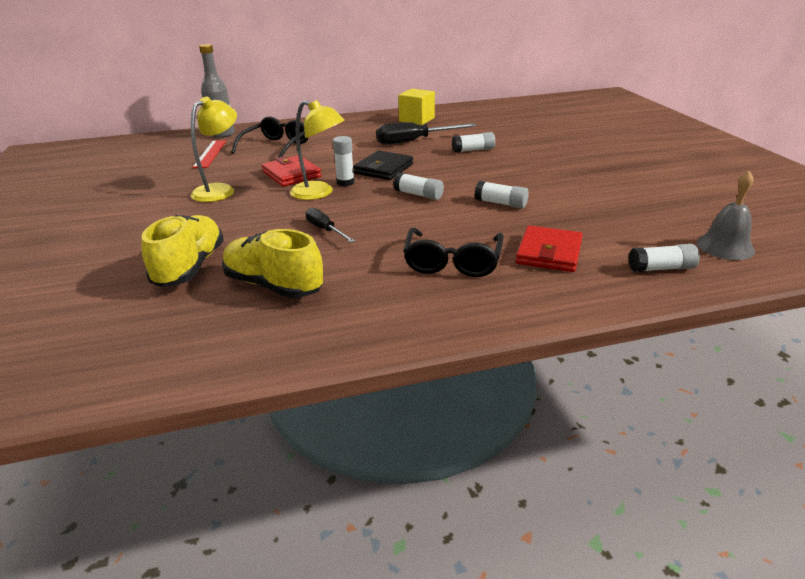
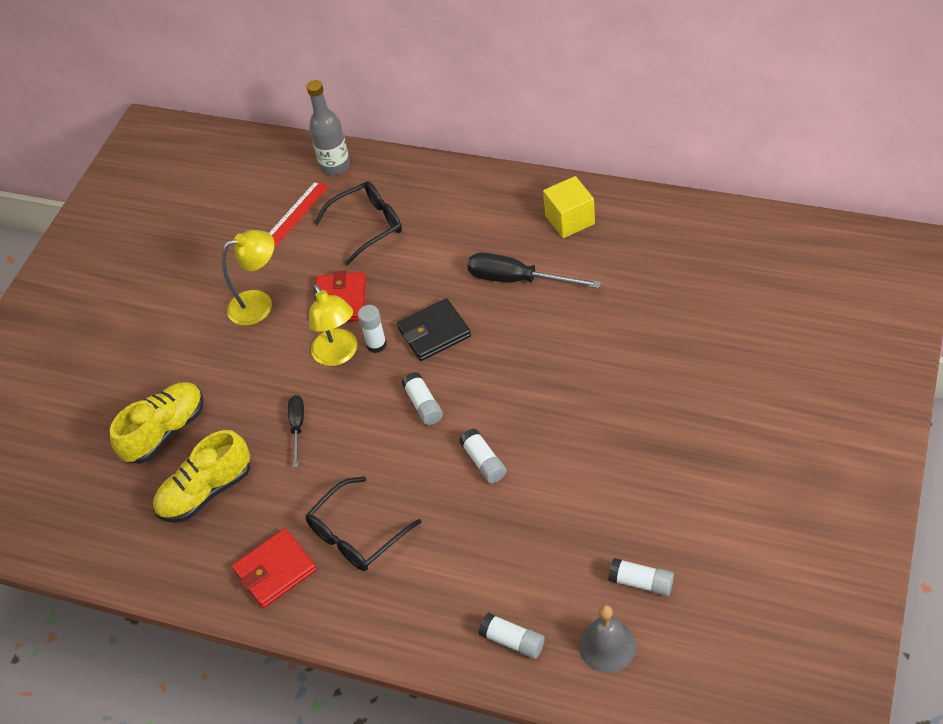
camera: 40 degrees right, 20 degrees up
(273, 285) = (206, 491): yellow shoe -> yellow shoe turned 105 degrees counterclockwise
(473, 150) = (562, 333): white glue stick -> white glue stick (641, 582)
(549, 253) = (445, 566): red wallet -> red wallet (275, 570)

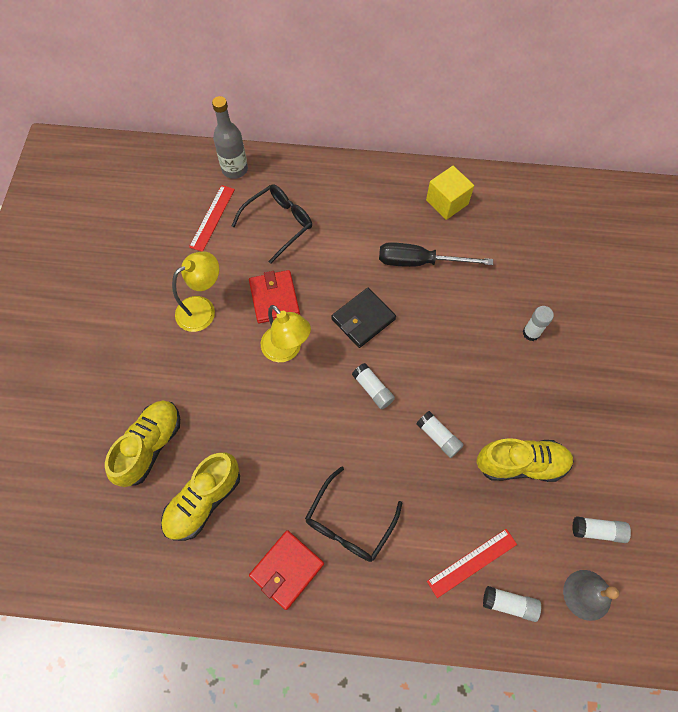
camera: 20 degrees left, 15 degrees up
(297, 427) = (269, 425): black screwdriver -> none
(376, 345) = (317, 336): white glue stick -> white glue stick (531, 333)
(483, 593) = (472, 562): none -> red ruler
(571, 502) = (521, 464): none -> yellow shoe

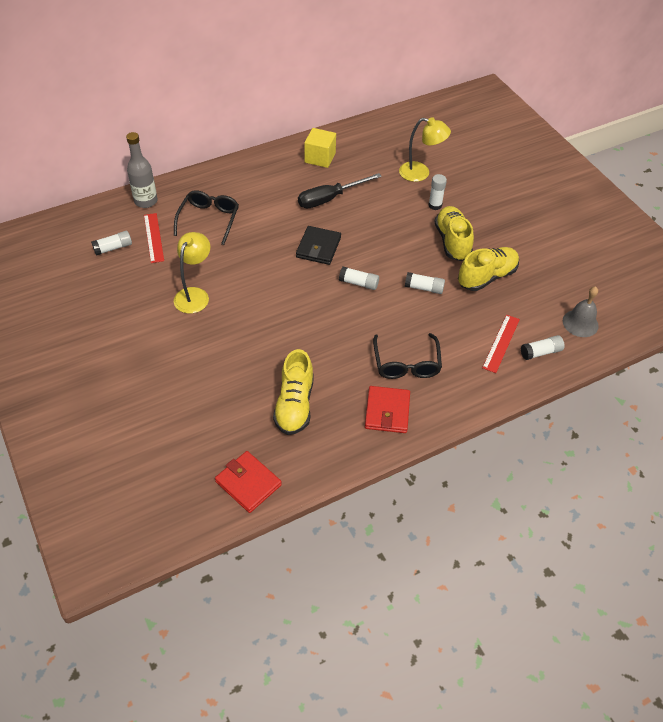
camera: 35 degrees left, 15 degrees down
(150, 446) = (225, 394): yellow shoe -> yellow shoe (452, 241)
(274, 298) = (244, 264): red wallet -> red wallet (248, 483)
(286, 350) = (279, 290): yellow lamp -> yellow lamp (420, 173)
(597, 530) = (559, 288): white glue stick -> white glue stick (113, 248)

